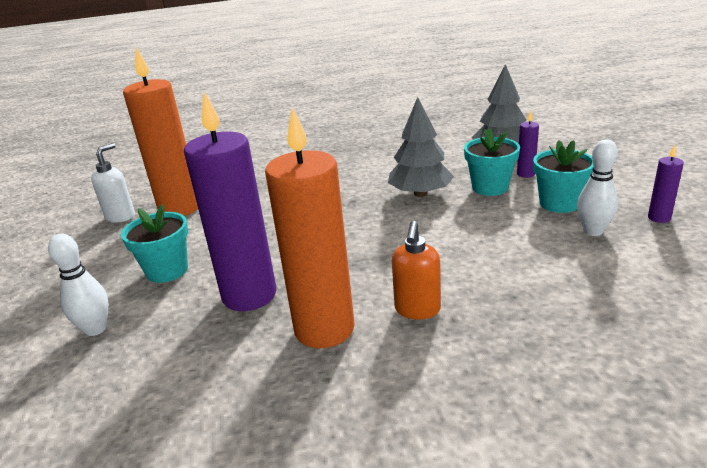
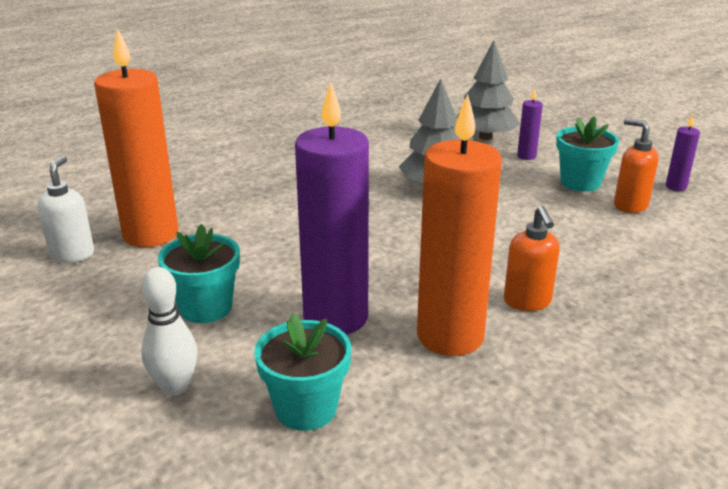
camera: 25 degrees left, 0 degrees up
(490, 187) = (502, 173): turquoise flower pot -> turquoise flower pot (306, 408)
(593, 231) = (630, 205): white bowling pin -> orange soap dispenser

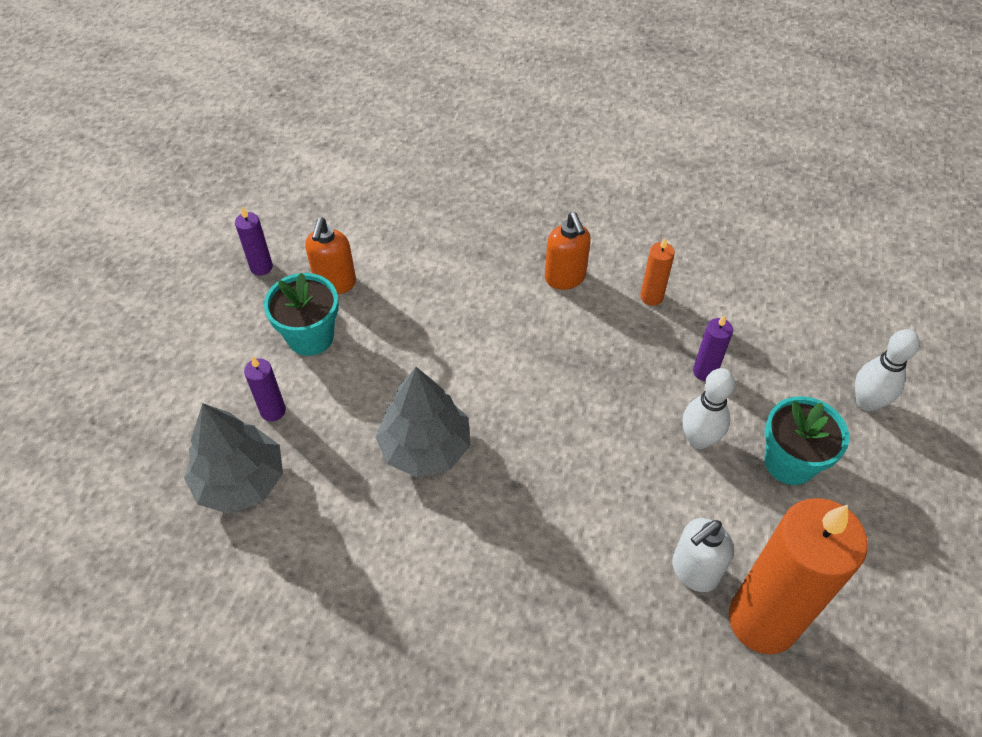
camera: 130 degrees left, 25 degrees up
(72, 254) = (861, 654): white soap dispenser -> white soap dispenser (694, 571)
(287, 280) = (698, 439): none -> white bowling pin
(306, 408) = (797, 322): turquoise flower pot -> none
(336, 317) = (705, 371): purple candle -> purple candle, size x0.42
(450, 336) = (651, 297): orange candle -> orange candle, size x0.42
(527, 302) = (565, 278): orange soap dispenser -> orange soap dispenser turned 120 degrees clockwise

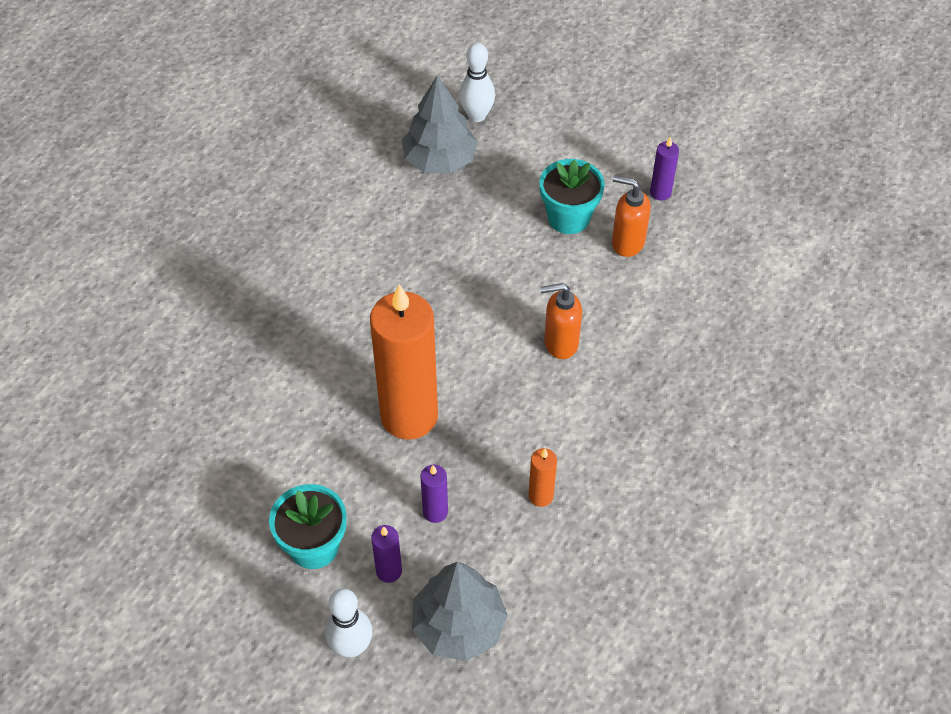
camera: 105 degrees right, 0 degrees up
(273, 411) = (498, 185): purple candle -> purple candle (389, 571)
(425, 447) = (428, 277): grey tree -> grey tree (458, 625)
(565, 278) = (586, 426): orange soap dispenser -> orange soap dispenser (560, 343)
(694, 571) = (246, 433): white soap dispenser -> none
(698, 439) = (364, 480): white bowling pin -> white bowling pin (477, 115)
(762, 620) = (186, 467): orange candle -> orange candle (409, 416)

